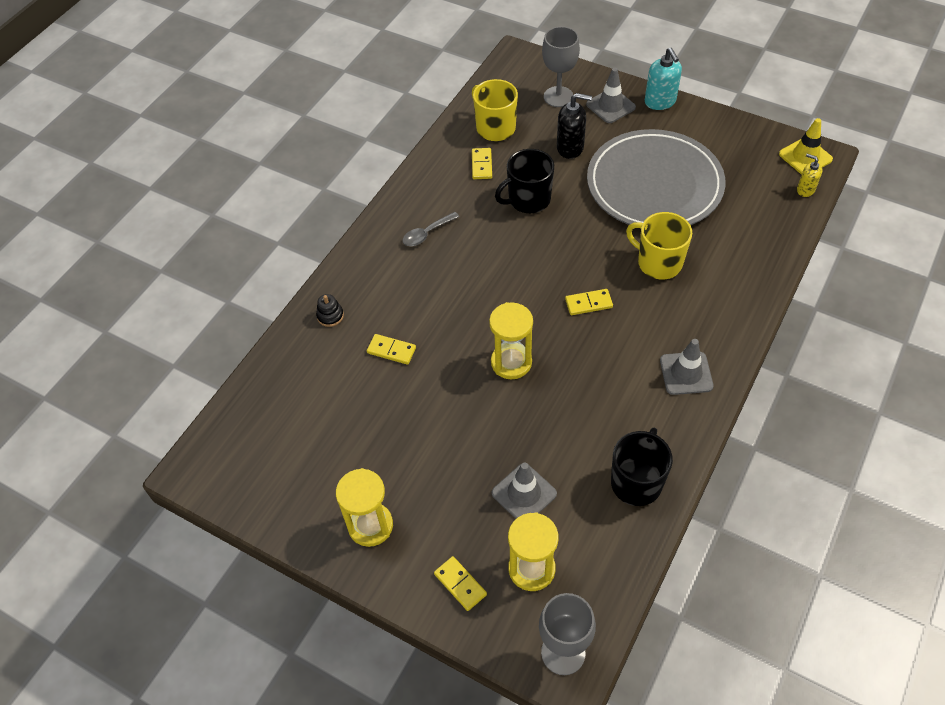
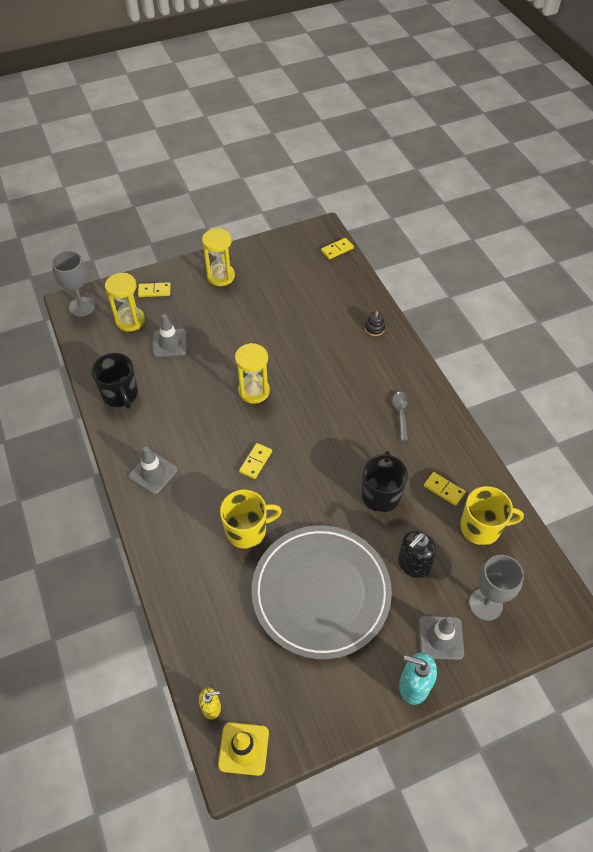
camera: 125 degrees right, 0 degrees up
(391, 350) = (320, 342): yellow domino -> yellow domino (337, 250)

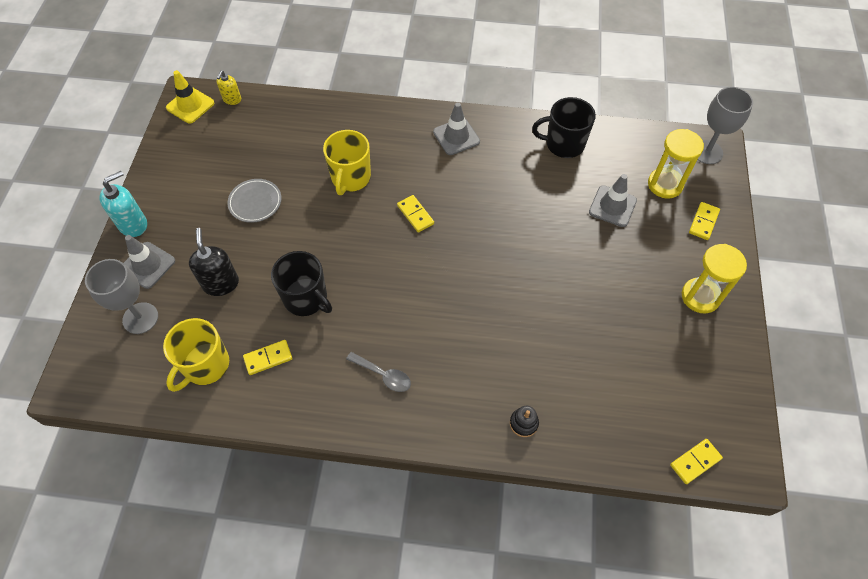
camera: 120 degrees right, 5 degrees up
(254, 391) = (502, 251): yellow hourglass -> none
(321, 592) = (255, 202): grey plate -> grey plate, size x0.40
(337, 250) = (695, 461): yellow domino -> yellow domino turned 60 degrees clockwise

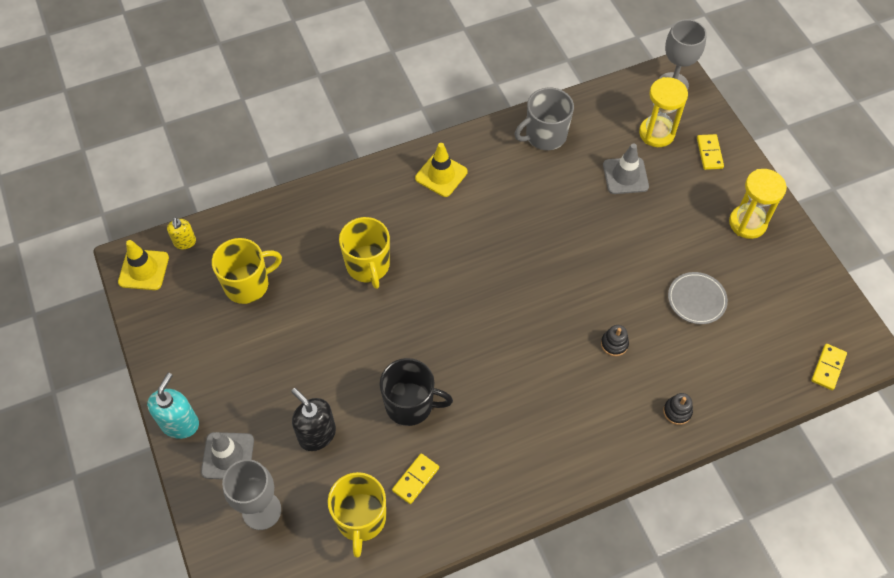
camera: 30 degrees left, 0 degrees up
(253, 149) = (248, 284): none -> yellow mug
(255, 202) = (290, 337): grey plate -> grey plate (696, 299)
(383, 375) = (531, 436): grey spoon -> none
(415, 215) = (456, 271): yellow domino -> none
(456, 137) = (441, 175): grey traffic cone -> yellow traffic cone
(507, 337) = (614, 344): none -> black stacking toy
(564, 144) = (545, 135): black mug -> grey mug

